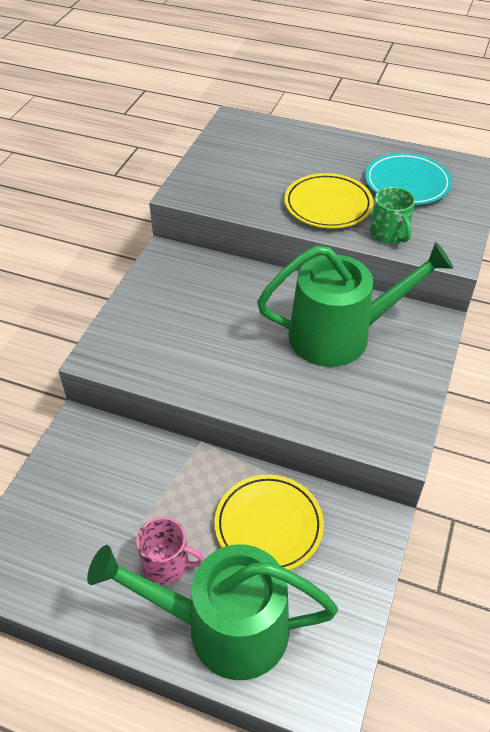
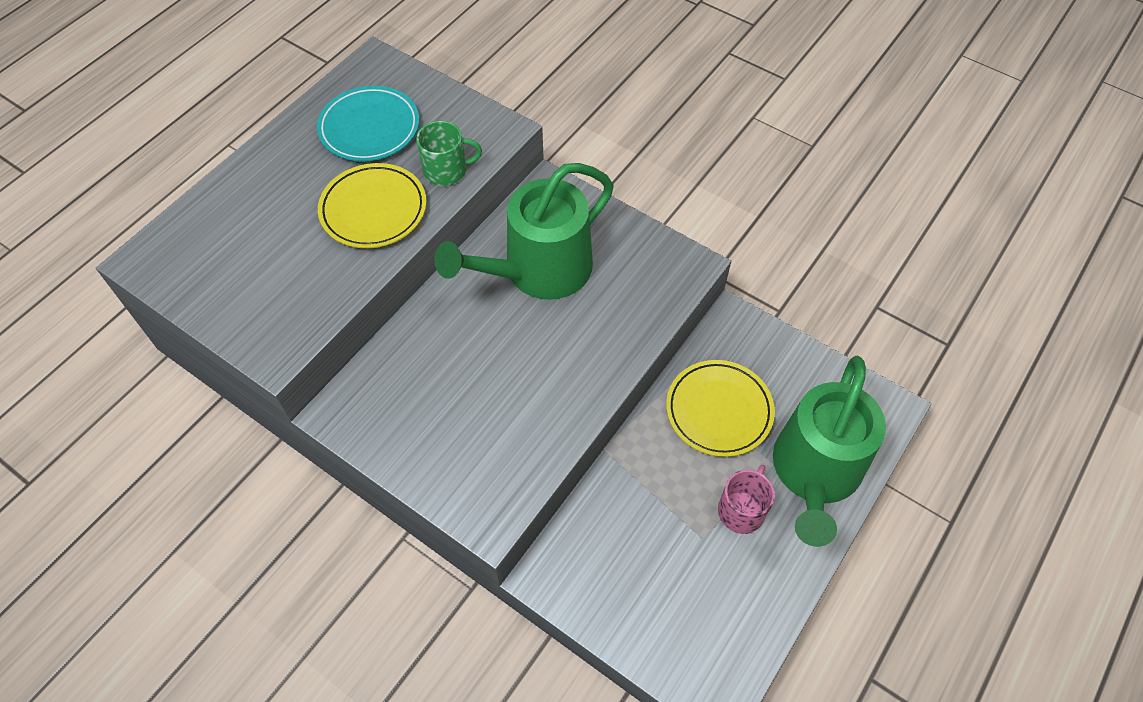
camera: 75 degrees left, 10 degrees up
(340, 335) = (538, 270): green watering can -> green watering can turned 135 degrees counterclockwise

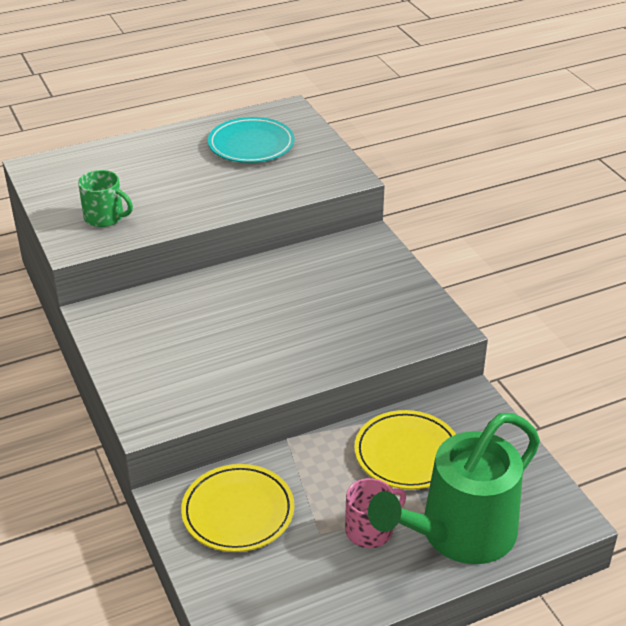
camera: 30 degrees right, 20 degrees down
(373, 210) = (212, 191): yellow plate -> yellow plate (238, 512)
(446, 170) = (286, 186): green mug -> green mug (105, 217)
(538, 270) = (318, 286): green watering can -> none

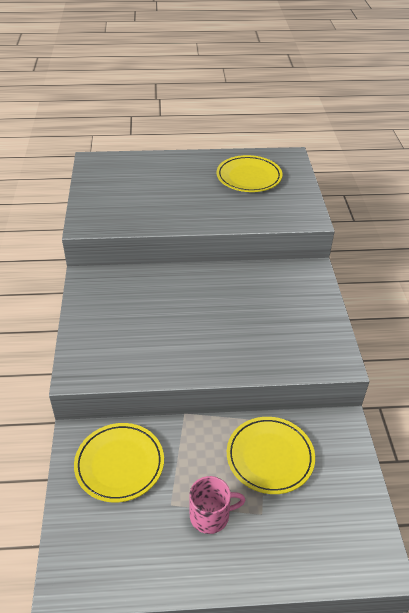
camera: 20 degrees right, 5 degrees up
(105, 217) = (118, 208): green mug -> none
(251, 145) = (249, 177): turquoise plate -> yellow plate
(459, 533) = (280, 544): green watering can -> none

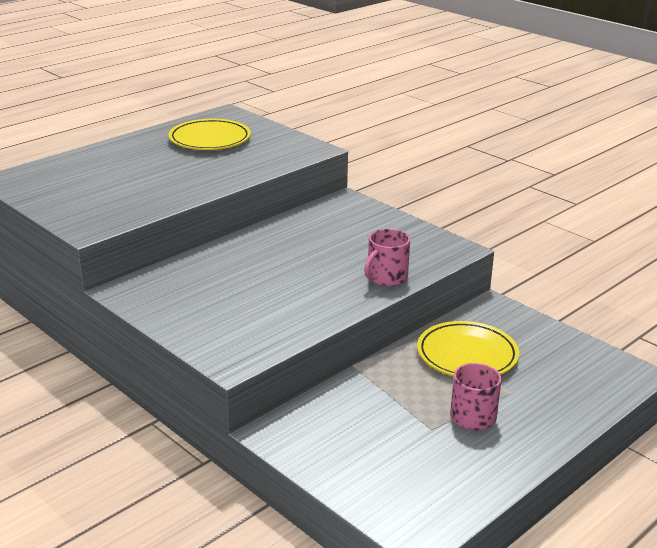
camera: 40 degrees left, 15 degrees down
(119, 464) = (345, 428): yellow plate -> none
(254, 360) = (386, 277): none -> pink mug

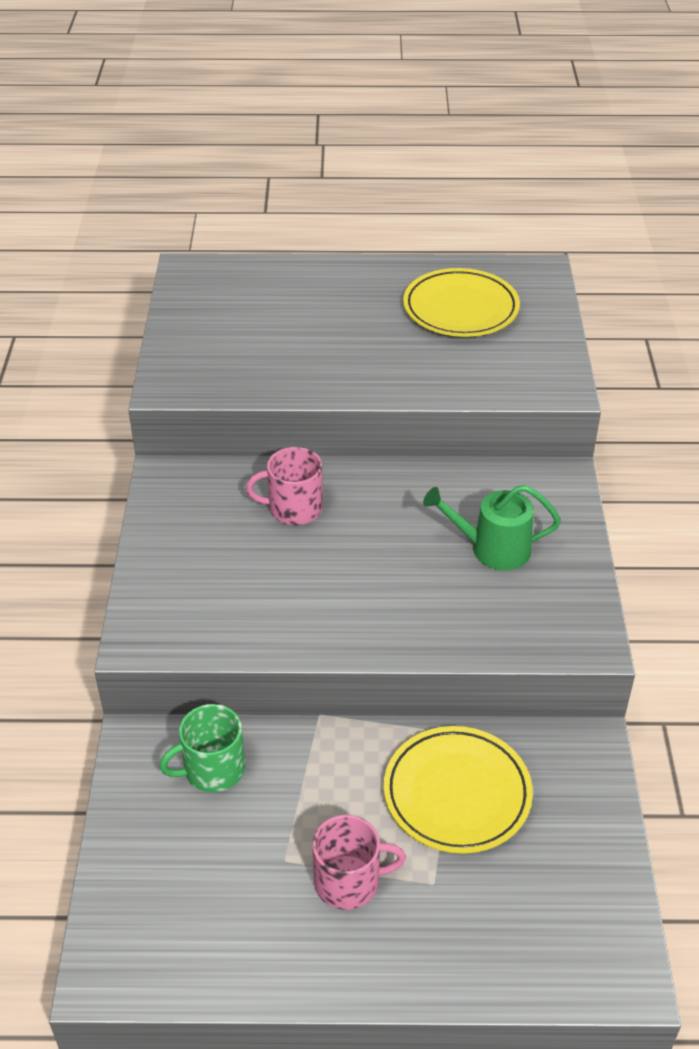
camera: 45 degrees right, 15 degrees up
(333, 418) = (212, 769): none -> green mug
(358, 238) = (492, 549): none -> green watering can
(386, 277) = (441, 630): pink mug -> pink mug (294, 508)

